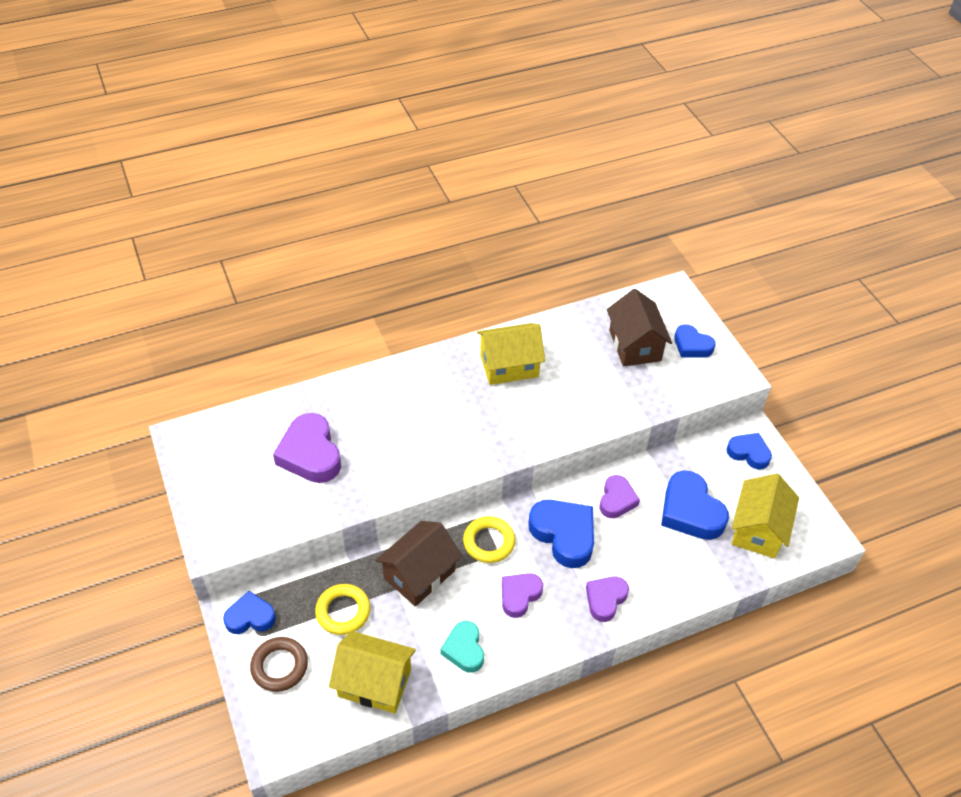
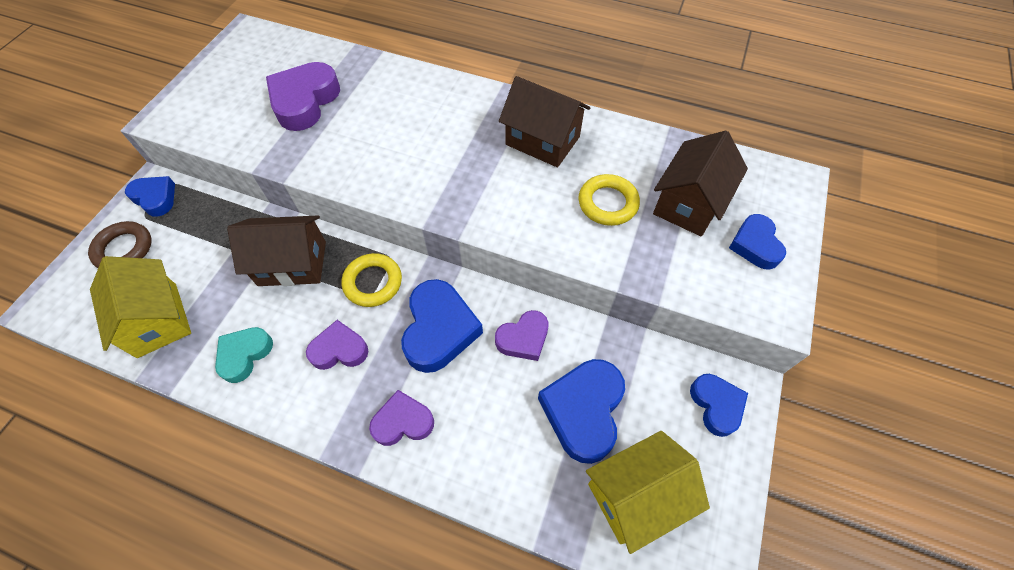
camera: 45 degrees right, 10 degrees up
(343, 611) = (210, 245): yellow ring -> yellow ring (607, 203)
(509, 366) = (542, 141): yellow house -> brown house

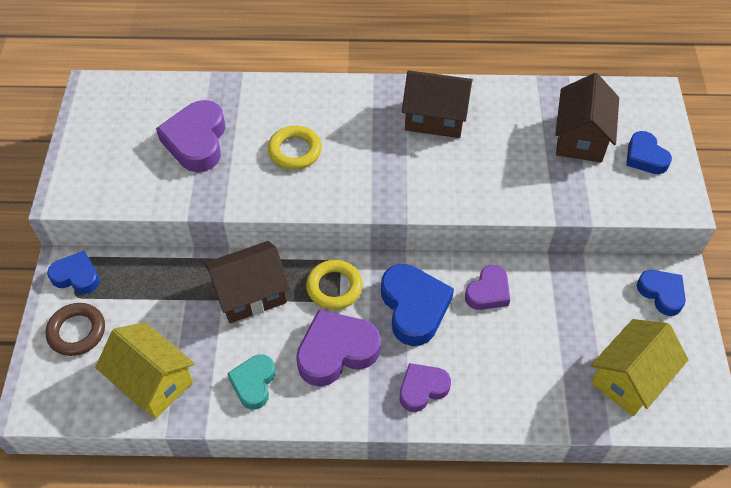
camera: 20 degrees left, 5 degrees down
(339, 349) = (336, 351): purple heart -> purple heart, size x1.62
(583, 411) = (562, 332): blue heart -> none
(607, 203) = (515, 157): yellow ring -> yellow ring (295, 151)

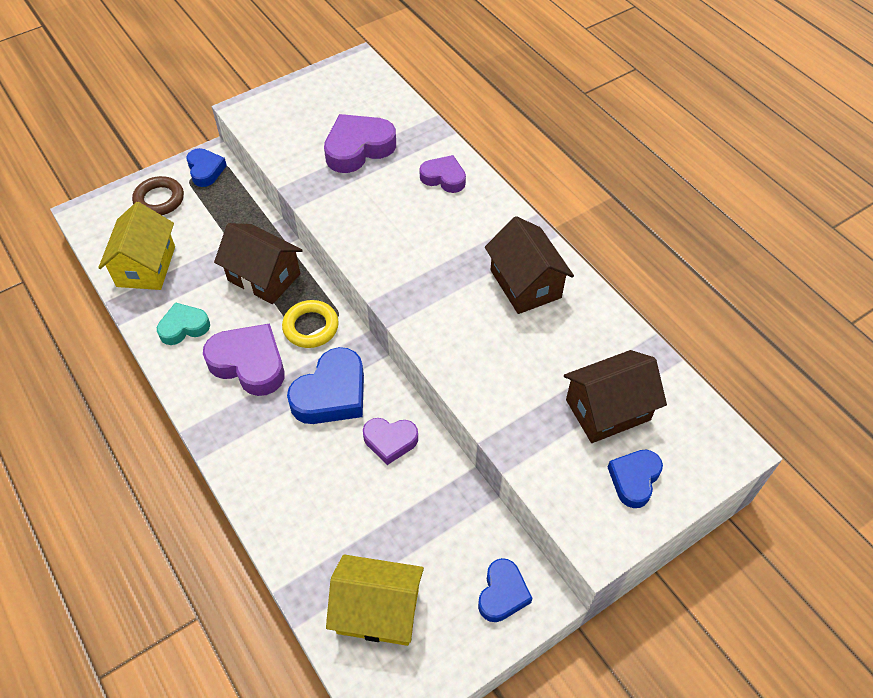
camera: 55 degrees right, 0 degrees up
(295, 151) = (401, 211): yellow ring -> none
(422, 389) = (253, 444): purple heart -> purple heart (444, 178)

